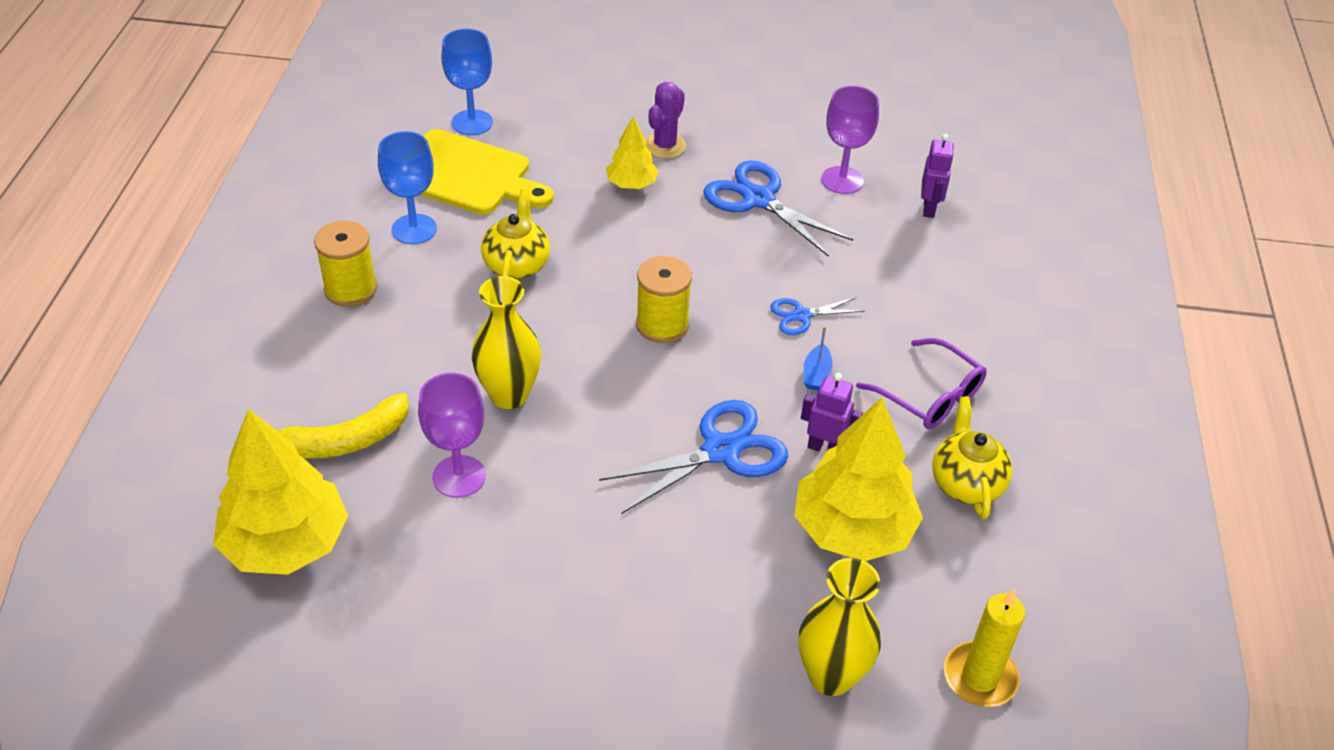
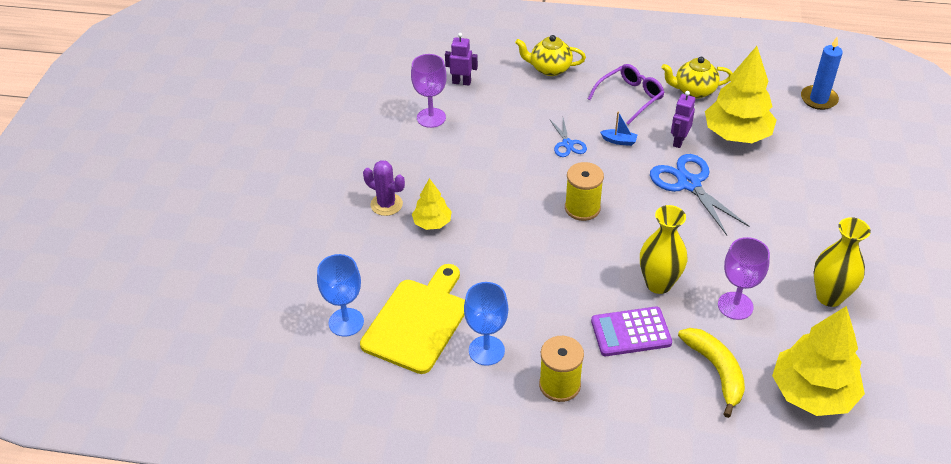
camera: 85 degrees left, 0 degrees up
(424, 359) = (631, 332): none -> purple calculator
(517, 265) = (526, 285): yellow teapot -> yellow teapot (549, 69)
(758, 199) = (451, 158): blue scissors -> none
(830, 676) = (834, 149): yellow vase -> yellow vase (829, 296)
(979, 677) = (818, 99): yellow candle -> blue candle

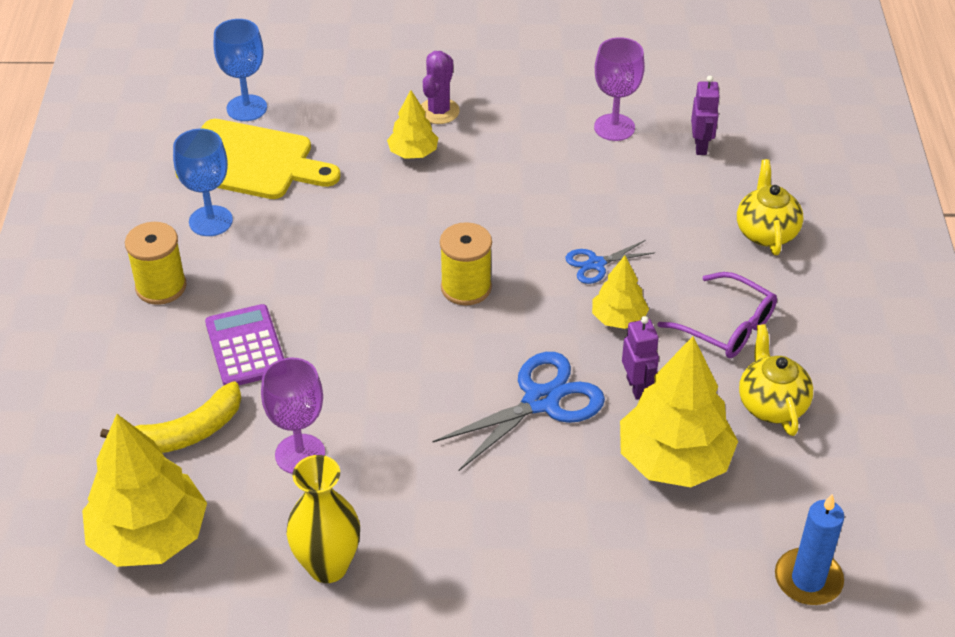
camera: 80 degrees right, 0 degrees up
(619, 141) = (618, 318): blue boat -> yellow tree
(658, 284) = (333, 371): yellow vase -> none
(678, 141) = (637, 387): purple robot -> purple robot turned 60 degrees clockwise

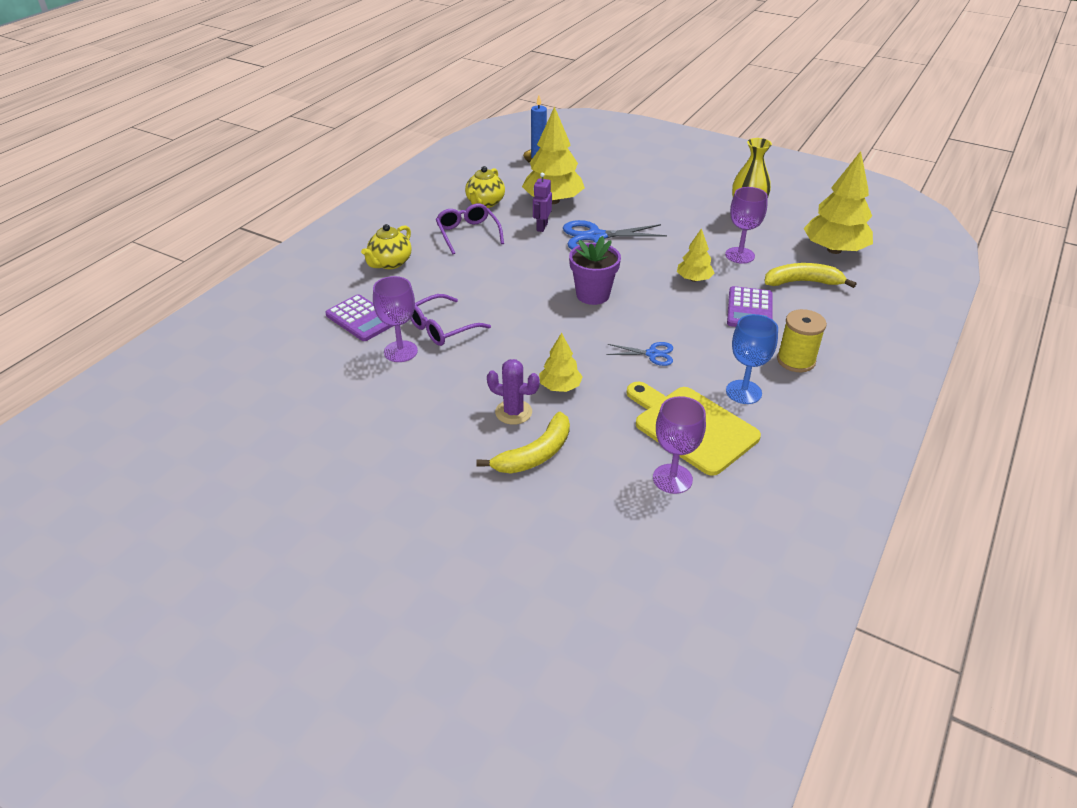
camera: 150 degrees left, 5 degrees down
(246, 108) = (672, 479): blue goblet -> purple goblet
(387, 83) = (535, 454): none -> yellow banana
(439, 111) = (513, 412): purple cactus -> purple cactus turned 60 degrees clockwise
(466, 287) = (593, 295): yellow spool -> purple flower pot
(596, 264) = (504, 281): blue scissors -> blue scissors (652, 354)
(601, 169) = (441, 328): none -> purple glasses
(618, 318) = (520, 254): yellow tree -> yellow tree (694, 279)
(701, 146) = (361, 319): purple robot -> purple calculator

